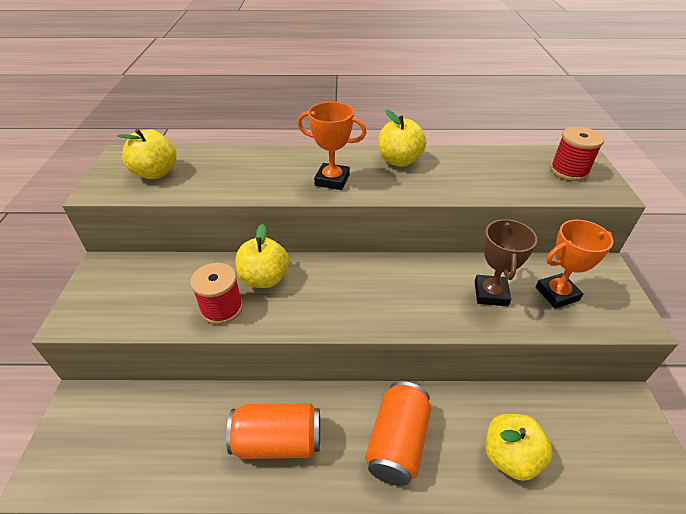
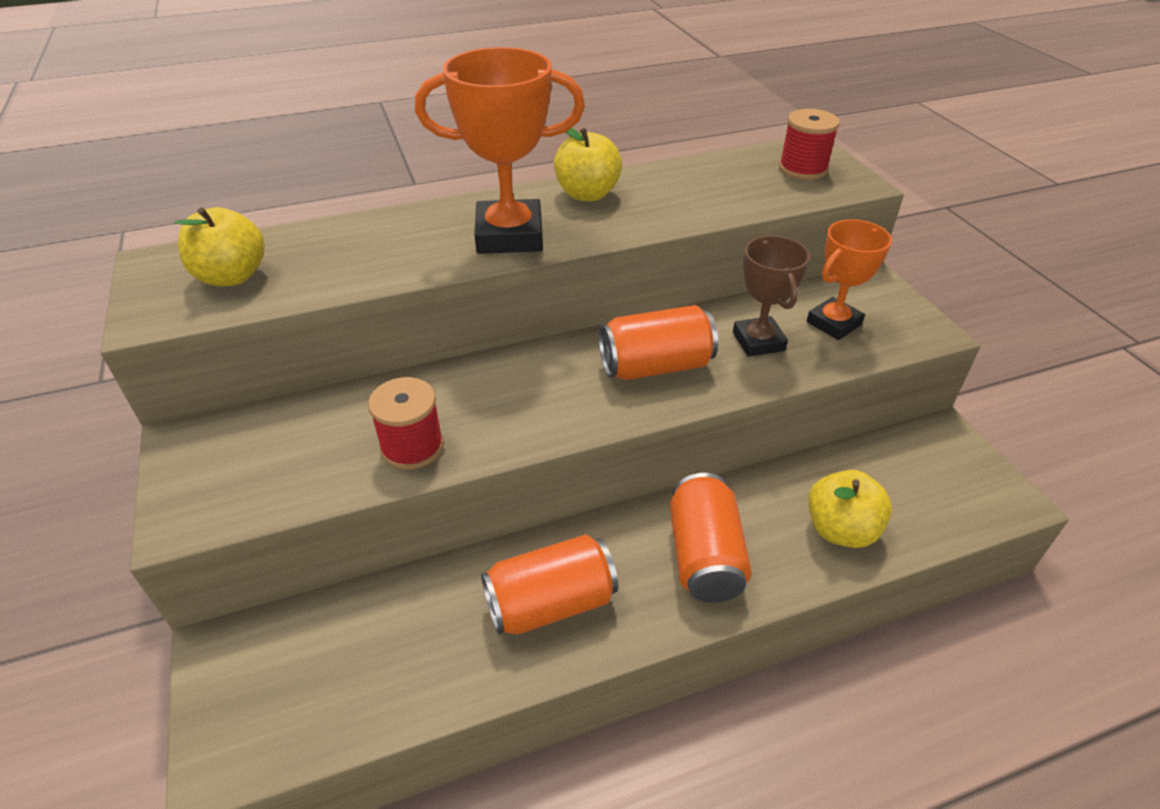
camera: 20 degrees left, 0 degrees up
(264, 279) = (453, 395): yellow apple -> none
(332, 180) = (509, 235): orange trophy -> orange trophy, size x1.56
(406, 293) = (655, 366): none -> orange can

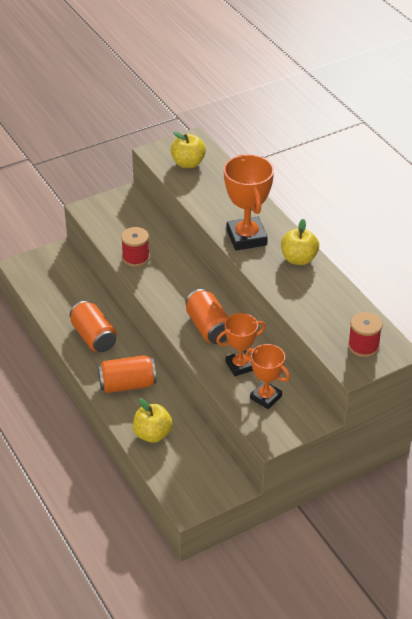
camera: 80 degrees right, 0 degrees up
(758, 341) = (240, 366): brown trophy -> orange trophy

